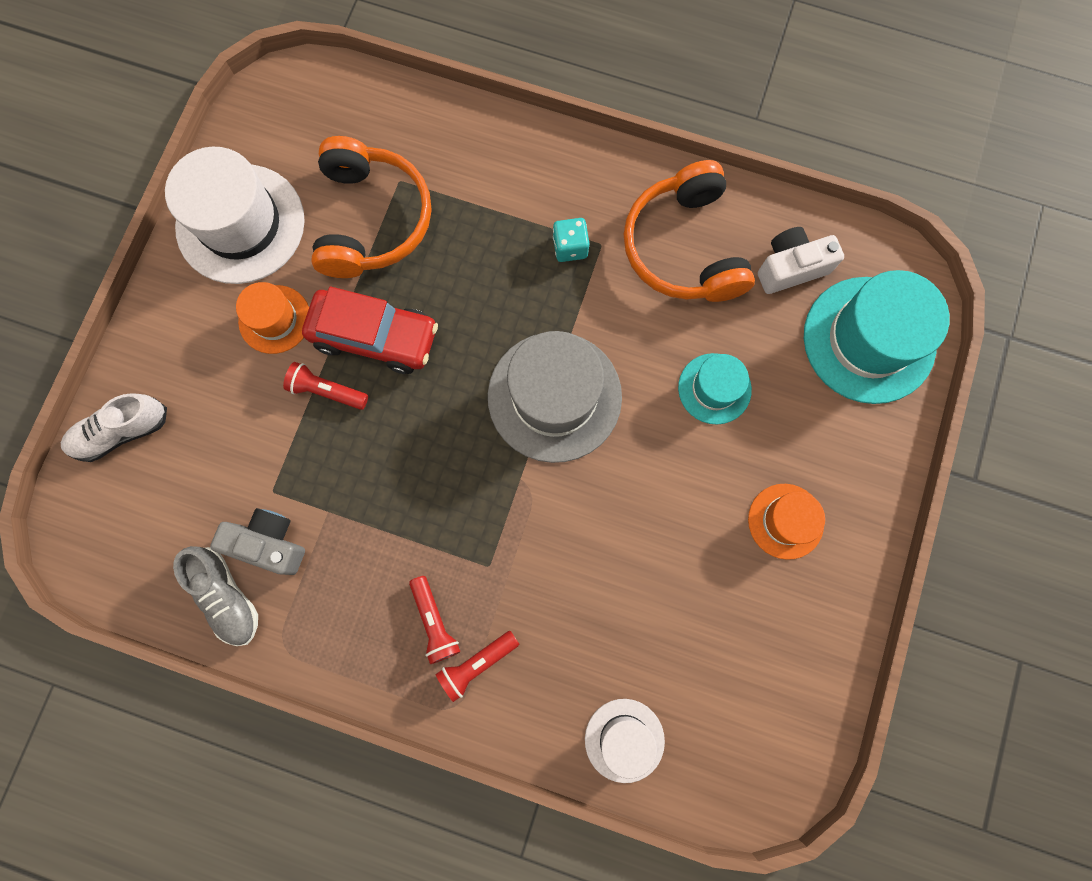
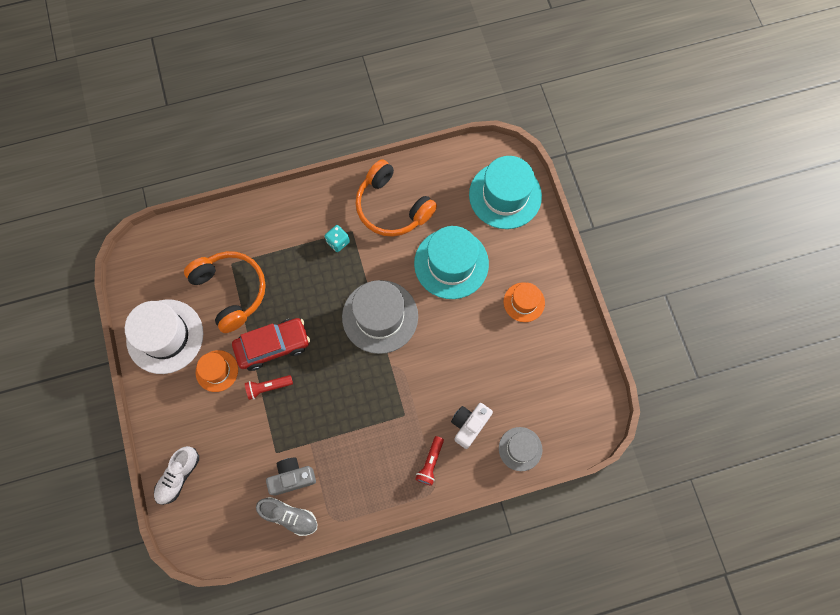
camera: 35 degrees left, 5 degrees down
(434, 621) = (397, 458): red flashlight -> none
(624, 740) = (520, 449): white hat -> grey hat
(714, 388) = (451, 263): turquoise hat -> turquoise hat, size x1.83
(790, 268) = (447, 185): white camera -> white camera (469, 425)

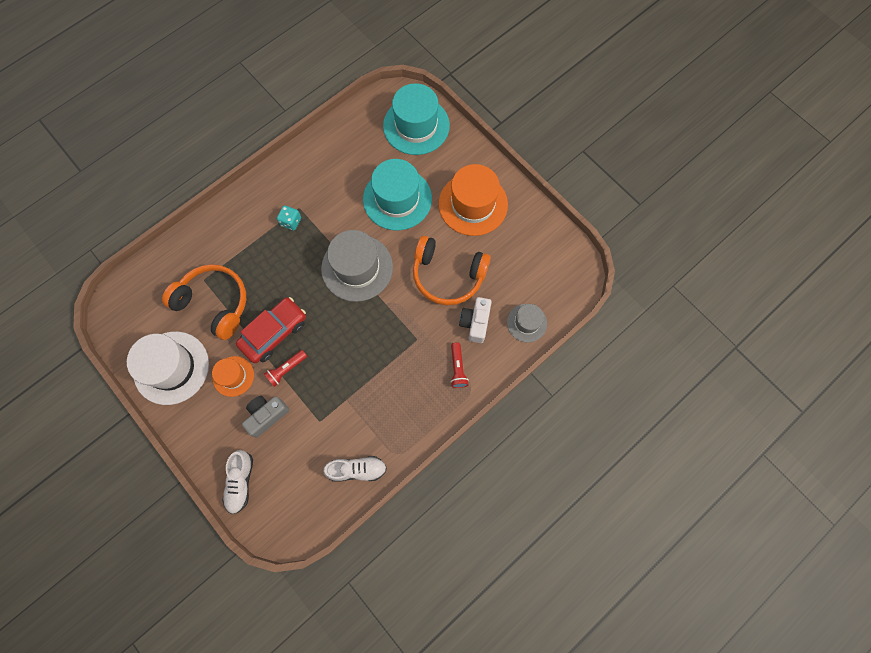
camera: 25 degrees left, 0 degrees up
(289, 516) = (357, 469): grey shoe -> white shoe
(292, 477) = (344, 435): grey camera -> grey camera (267, 415)
(392, 207) = (325, 174): orange headphones -> orange headphones (448, 275)
(524, 302) = (473, 204): orange hat -> orange hat, size x1.83

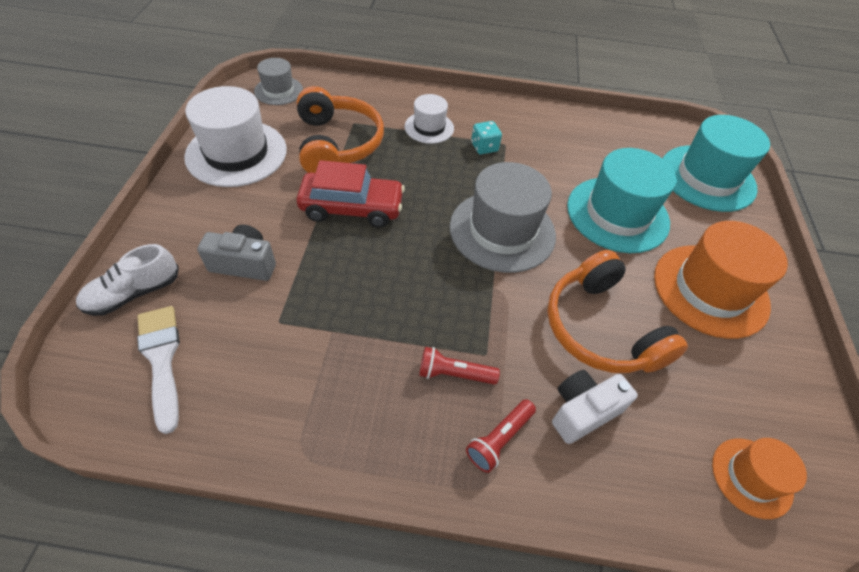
camera: 45 degrees right, 20 degrees down
(233, 376) = (269, 205): orange hat -> orange hat (751, 477)
(247, 239) = (429, 127): none -> white hat
(286, 369) = (318, 245): red flashlight -> red flashlight (454, 373)
(296, 489) = (161, 359): none -> white brush
(357, 469) = (240, 415): white shoe -> none
(526, 323) = (661, 487): grey hat -> grey hat (278, 91)

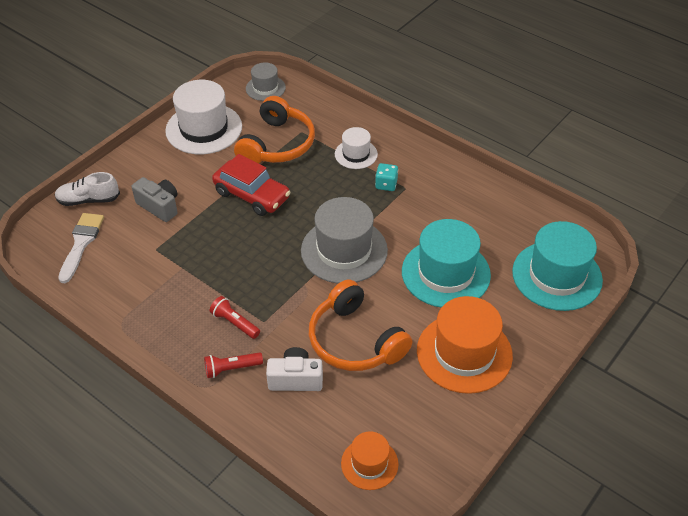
camera: 35 degrees right, 5 degrees down
(601, 328) = (355, 340): orange headphones -> orange headphones turned 45 degrees counterclockwise

